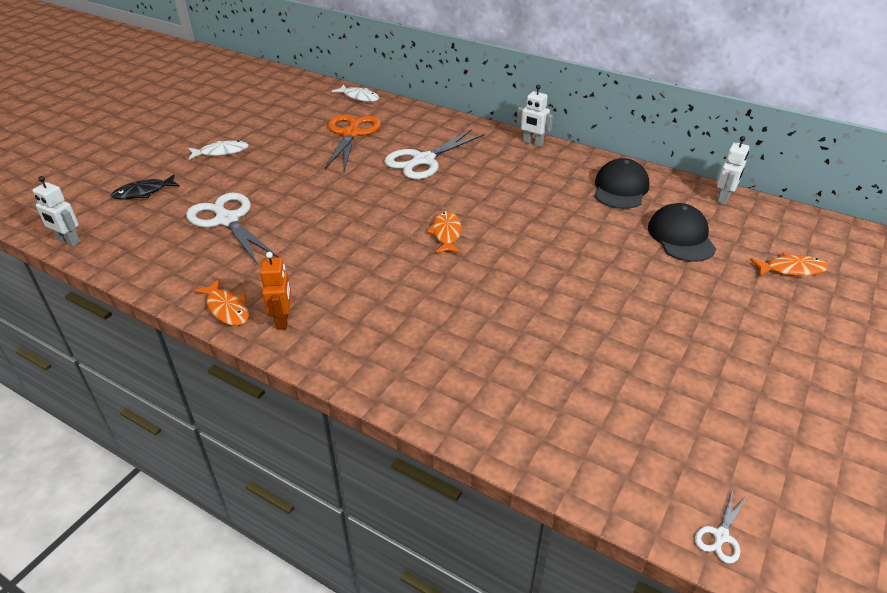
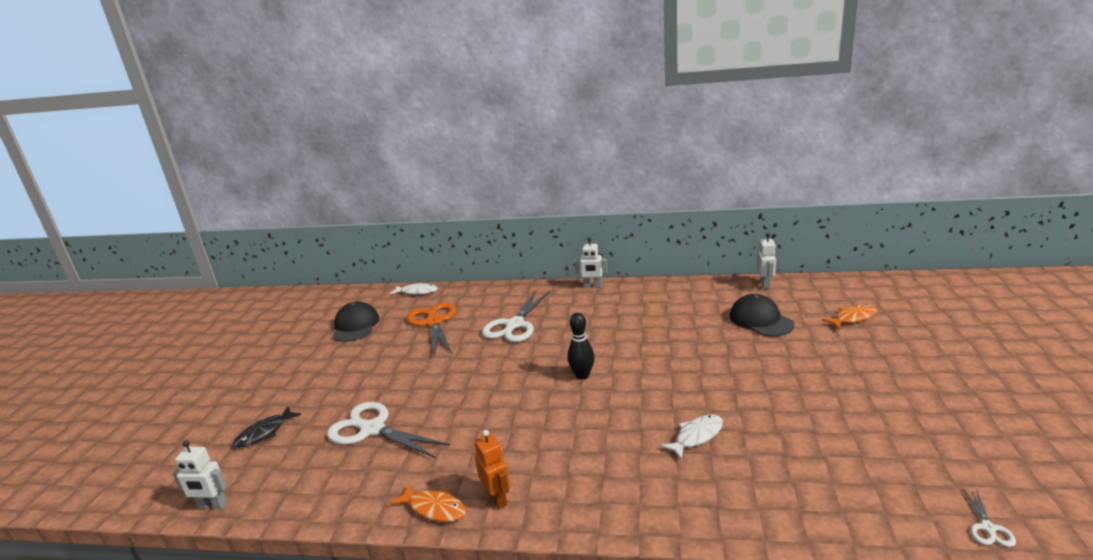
camera: 20 degrees left, 15 degrees down
(221, 152) = (320, 373): white fish -> white fish (696, 436)
(446, 233) = (582, 375): orange fish -> black bowling pin
(620, 189) = (687, 300): black cap -> black cap (355, 326)

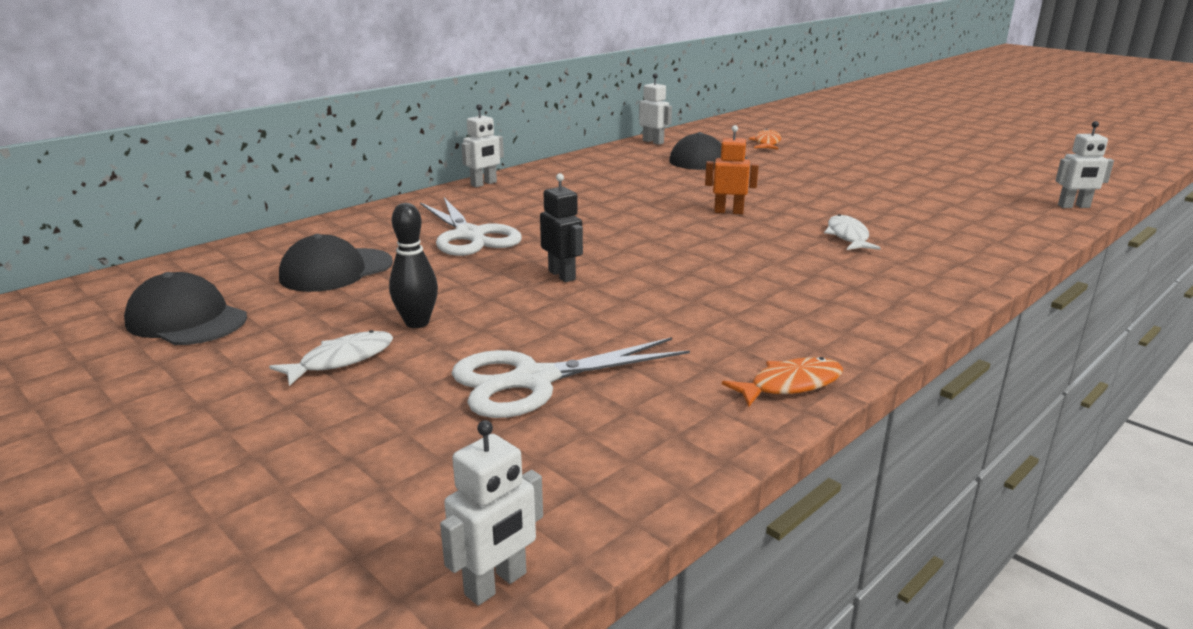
camera: 55 degrees left, 0 degrees up
(264, 432) = (349, 477): black fish -> none
(417, 292) = (212, 256): white fish -> white fish (341, 360)
(433, 322) = (336, 270): orange scissors -> black cap
(496, 374) = (562, 275): none -> black robot
(497, 498) = (820, 344): orange robot -> orange robot (728, 212)
(582, 375) = (657, 241): black bowling pin -> black bowling pin (417, 323)
(988, 528) = (1074, 206): white scissors -> white robot

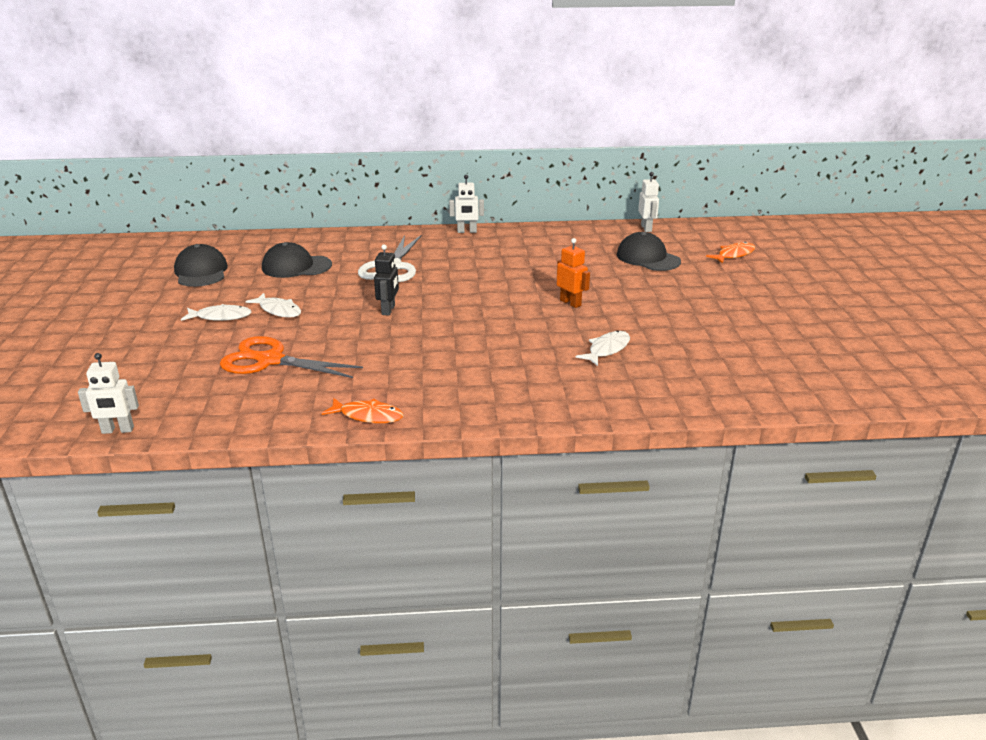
camera: 40 degrees right, 5 degrees up
(417, 323) = (278, 310): black bowling pin -> white fish
(532, 380) = (269, 360): white scissors -> orange scissors
(1074, 206) = (856, 395): white robot -> none

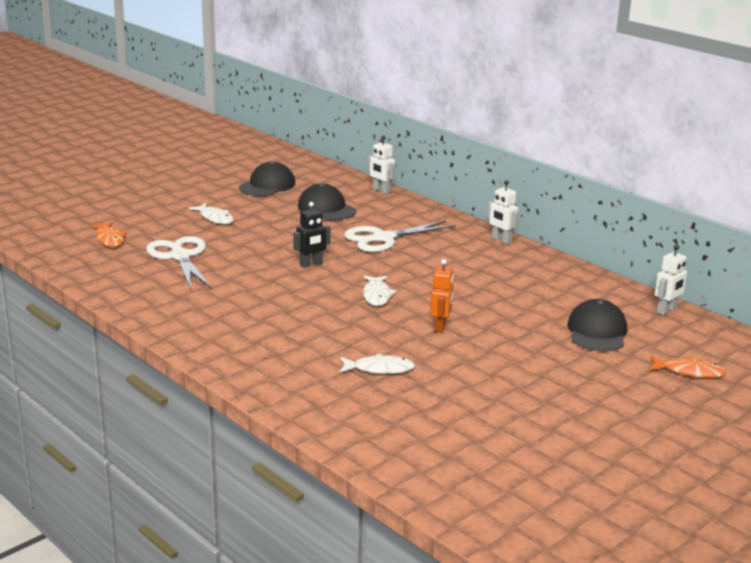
camera: 50 degrees right, 5 degrees down
(117, 430) = (42, 251): white robot -> white robot (381, 190)
(269, 360) = (180, 256): orange scissors -> white scissors
(278, 310) = (252, 230): white fish -> white fish (377, 295)
(368, 416) = (152, 315): orange fish -> orange fish (110, 239)

